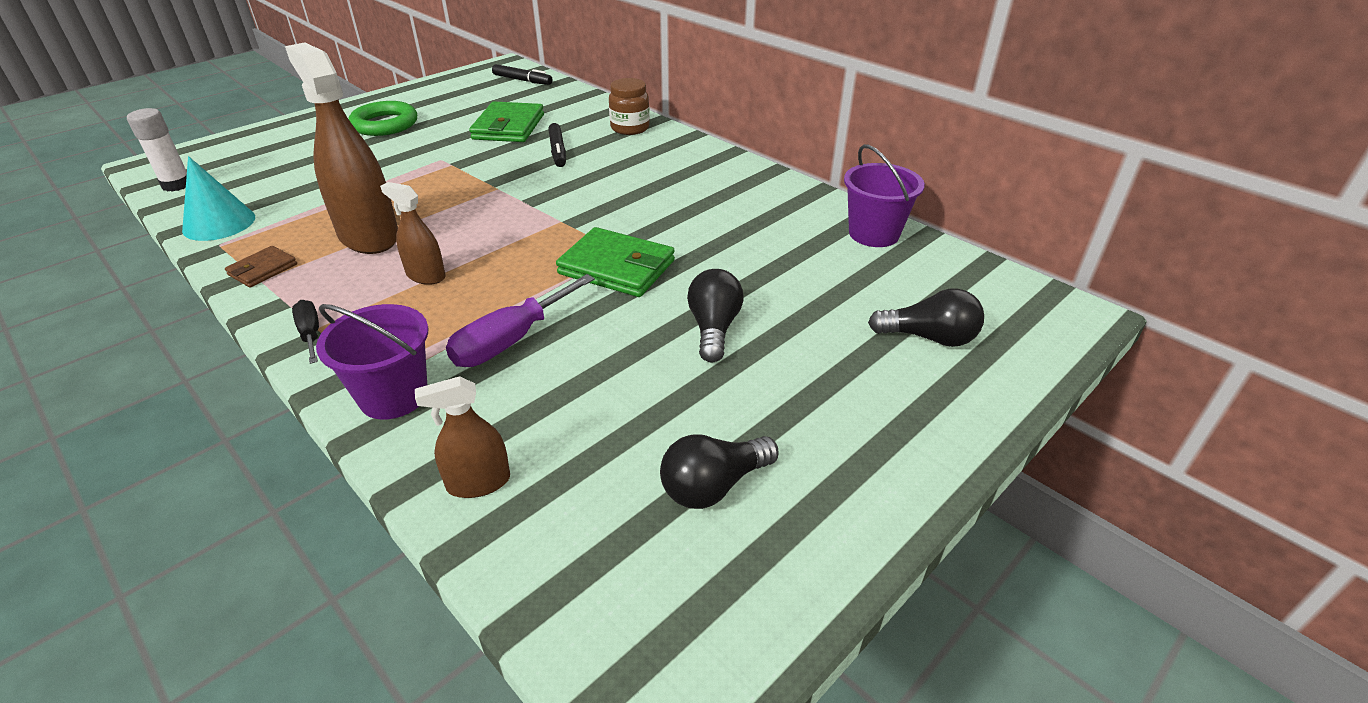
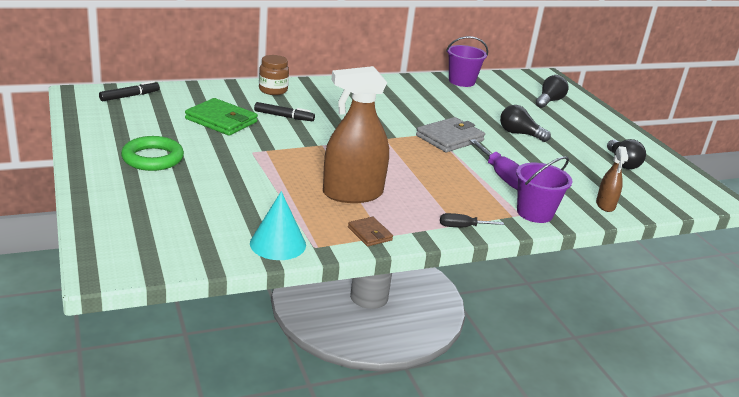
camera: 70 degrees left, 10 degrees down
(177, 185) = (176, 257): white glue stick -> none
(425, 275) = (420, 185): brown spray bottle -> none
(617, 267) = (449, 138): green wallet -> grey wallet

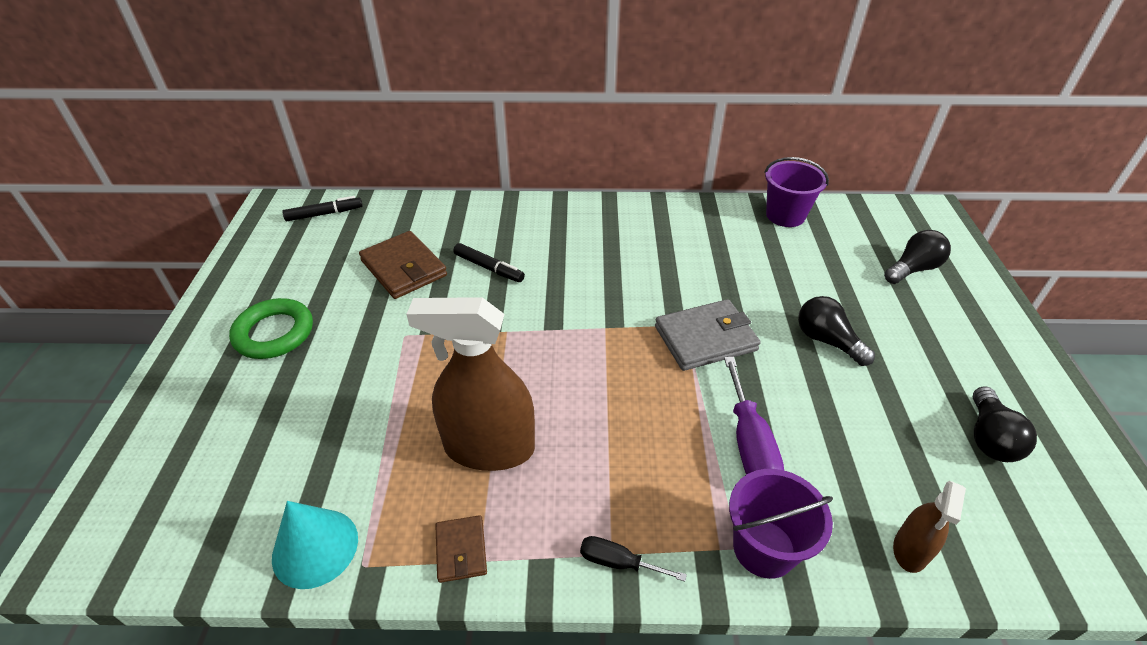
camera: 25 degrees right, 15 degrees up
(221, 120) = (404, 268): green wallet -> brown wallet
(273, 90) = (505, 215): brown jar -> none

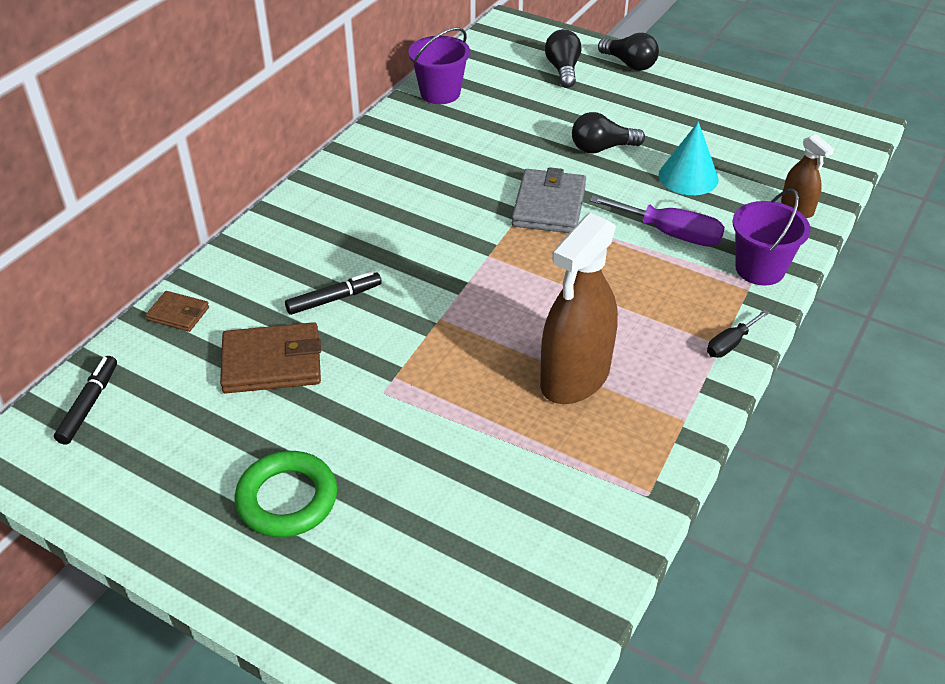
camera: 60 degrees left, 0 degrees up
(315, 547) = (610, 523): turquoise cone -> turquoise cone (688, 177)
(461, 550) = (669, 428): brown wallet -> brown wallet (178, 314)
(989, 438) = (737, 130): black light bulb -> black light bulb (629, 64)

